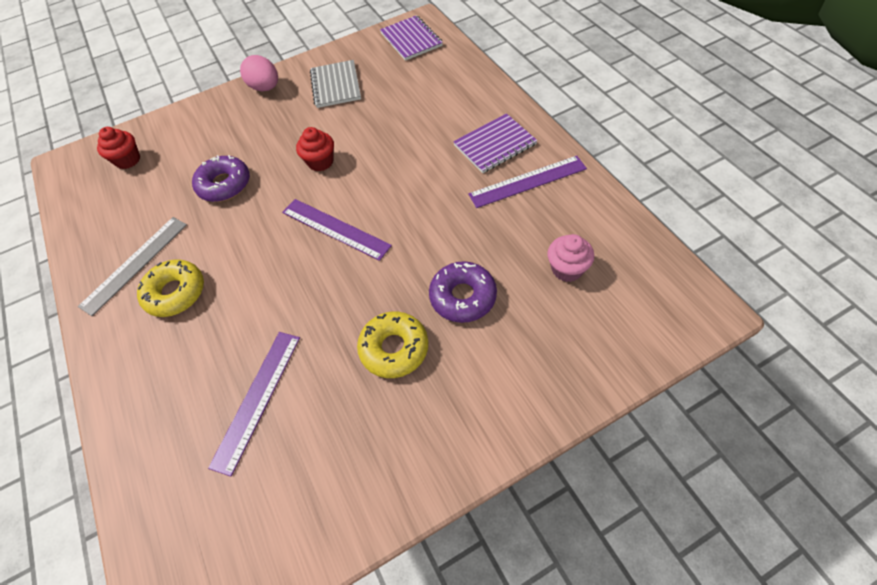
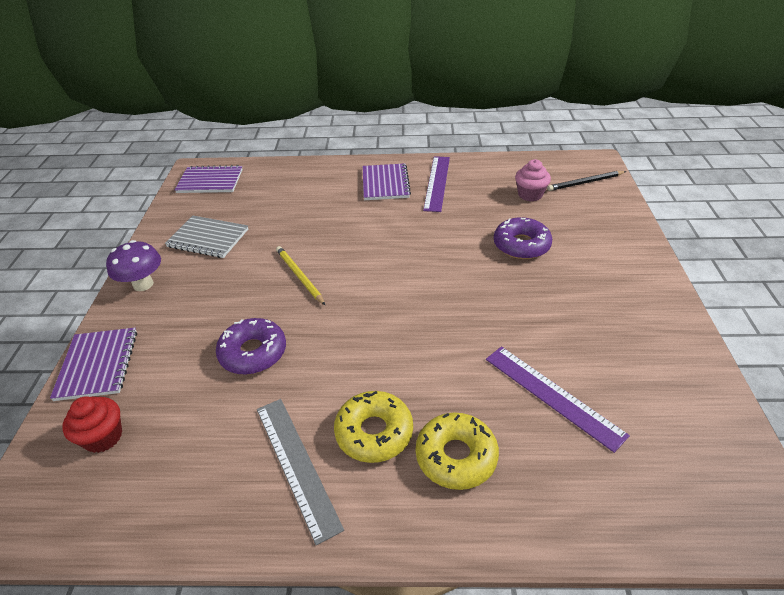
camera: 65 degrees left, 15 degrees down
(182, 118) = (98, 365): none -> purple notebook
(265, 88) = (143, 284): pink egg -> purple mushroom
(320, 162) = (299, 276): red cupcake -> yellow pencil
(335, 228) = (392, 290): purple ruler -> none
(394, 348) = (548, 294): yellow donut -> yellow donut (456, 456)
(639, 314) = (585, 182): none -> black pencil

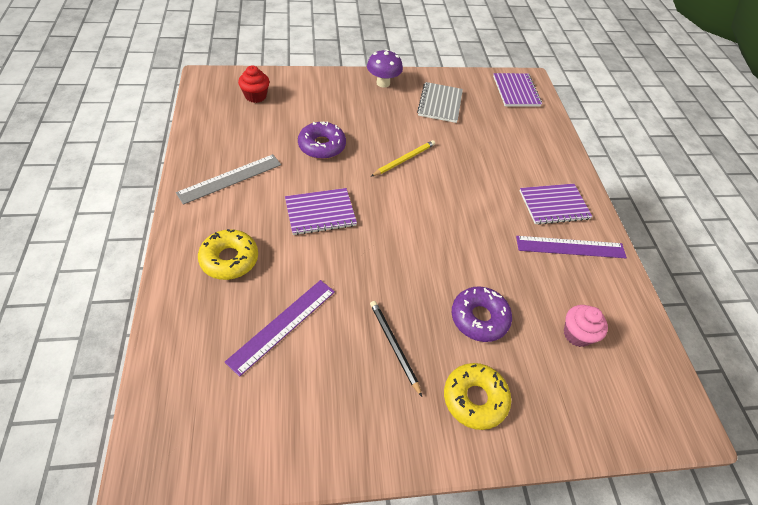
camera: 75 degrees right, 10 degrees up
(98, 365) = (309, 81): purple notebook -> purple notebook (320, 213)
(374, 432) = (252, 214): yellow donut -> yellow donut (475, 399)
(585, 182) = (626, 400): black pencil -> black pencil (394, 346)

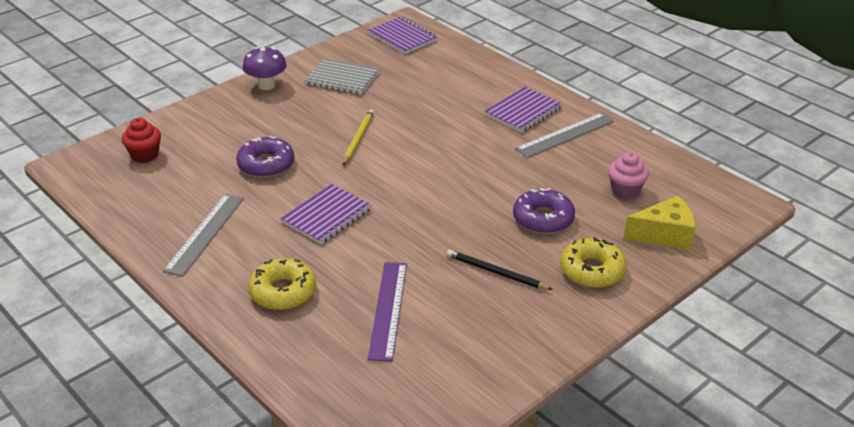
camera: 30 degrees left, 15 degrees down
(440, 103) = (342, 78): grey notebook -> grey notebook turned 45 degrees counterclockwise
(570, 247) = (565, 135): purple ruler -> grey ruler
(574, 405) = (664, 235): none -> yellow cheese

